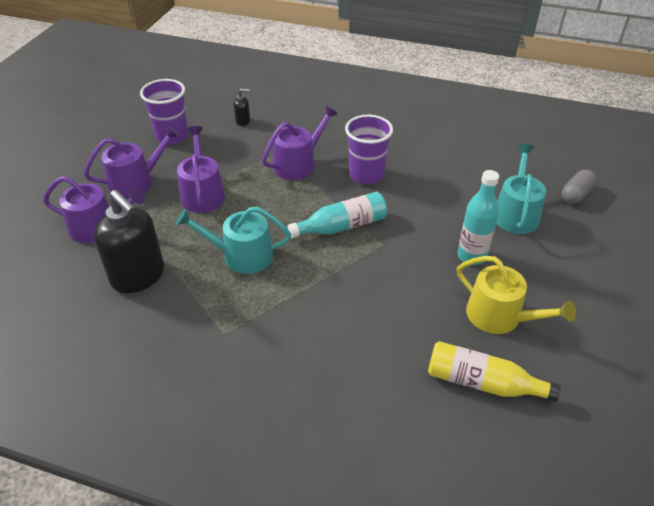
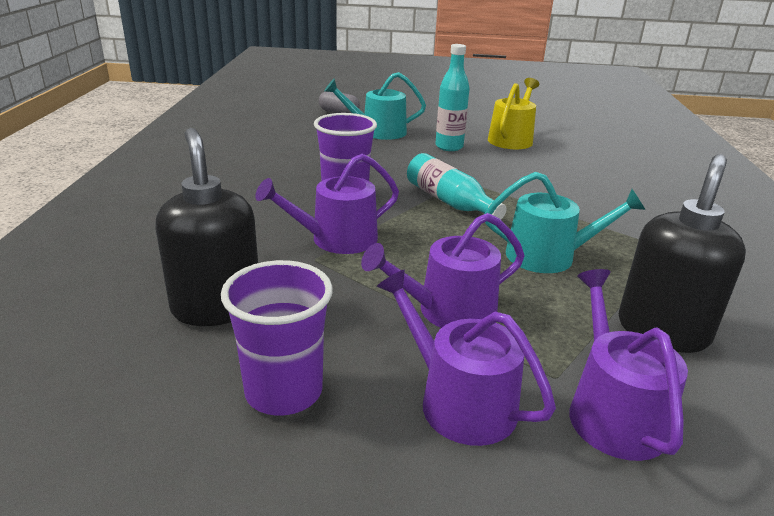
camera: 105 degrees left, 15 degrees down
(241, 255) = (548, 256): turquoise watering can -> turquoise watering can turned 75 degrees counterclockwise
(243, 121) = (216, 307): black soap dispenser -> black soap dispenser, size x2.37
(298, 164) = (336, 239): purple watering can -> purple watering can turned 60 degrees counterclockwise
(482, 383) = (582, 145): yellow bottle -> none

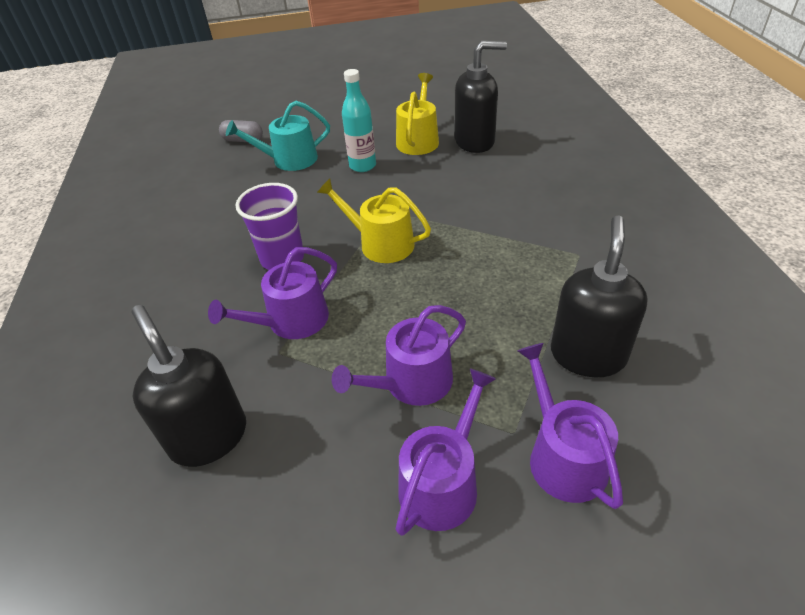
camera: 10 degrees left, 15 degrees up
(284, 391) = (298, 516): purple cup -> none
(449, 202) = (380, 243): turquoise bottle -> yellow watering can
(458, 401) = (443, 482): purple watering can -> purple watering can turned 90 degrees clockwise
(548, 256) = (481, 291): turquoise watering can -> none
(571, 149) = (475, 142): none -> black soap dispenser

